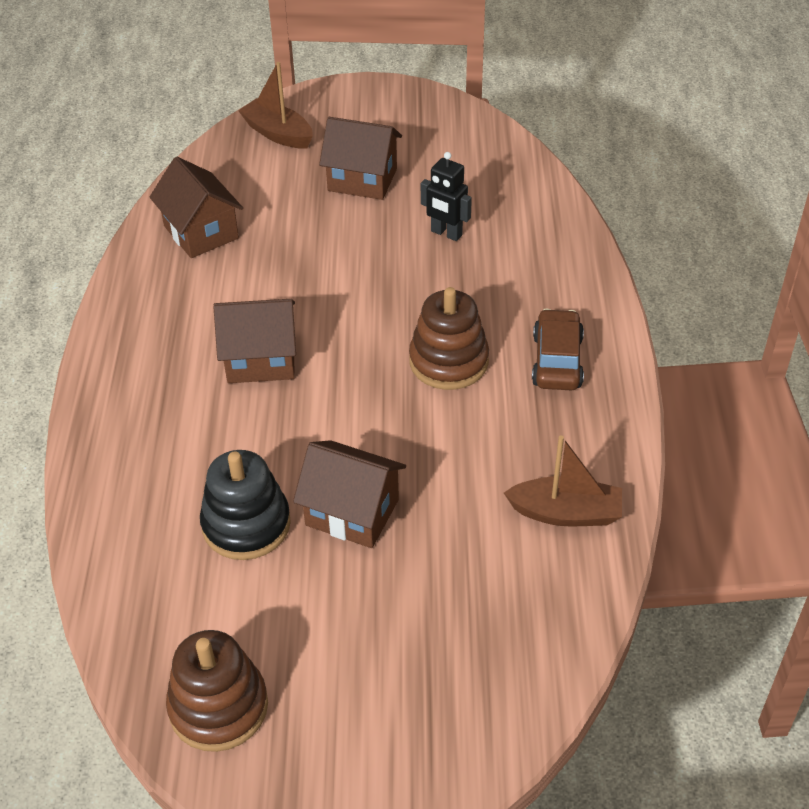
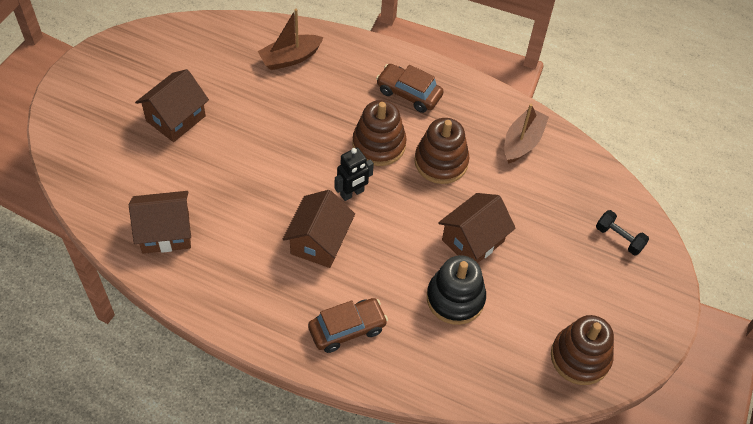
camera: 70 degrees left, 10 degrees up
(146, 431) = (347, 329): none -> brown car
(278, 133) = (85, 147): brown boat -> brown boat (290, 58)
(446, 233) = (263, 97): black robot -> black robot (352, 193)
(464, 433) = (441, 162): none -> brown stacking toy
(465, 695) = (619, 238): none -> black dumbbell

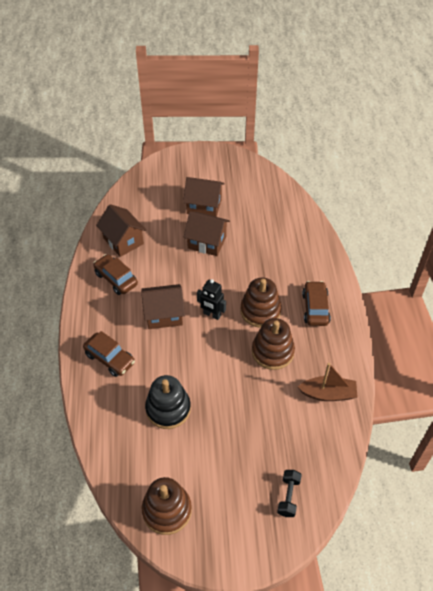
camera: 65 degrees right, 5 degrees down
(225, 269) = (116, 279): none -> brown car
(290, 58) = (291, 235): brown boat -> none
(473, 240) = (221, 399): brown house -> brown house (207, 242)

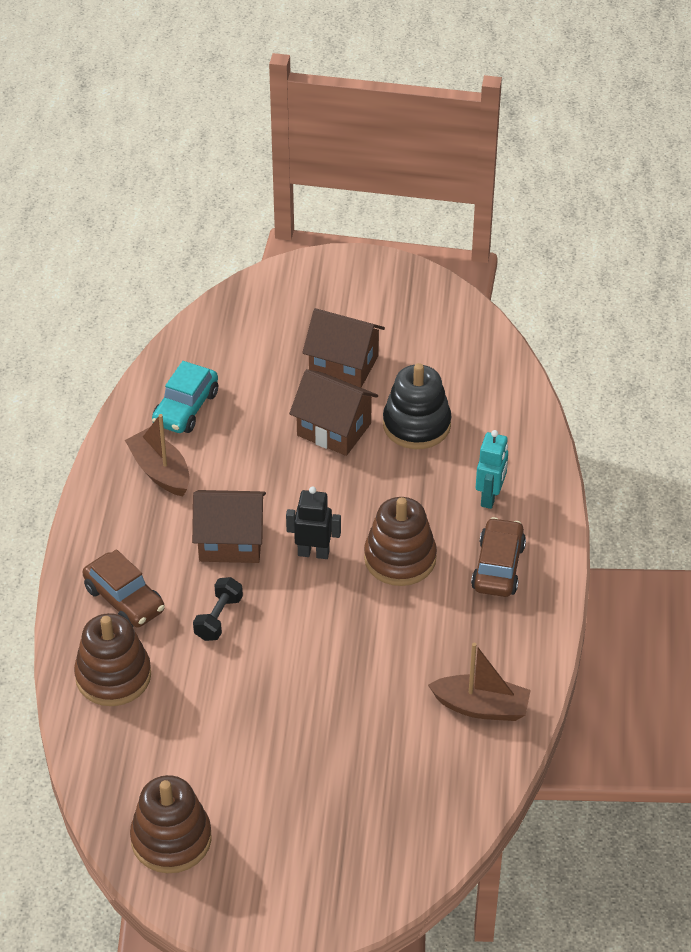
camera: 10 degrees right, 5 degrees down
(116, 279) = (160, 471): brown car -> brown boat
(123, 241) = (185, 408): brown house -> turquoise car
(168, 409) = (205, 691): black stacking toy -> black stacking toy (416, 425)
(212, 314) = (313, 553): black robot -> black robot turned 150 degrees clockwise
(272, 352) = (404, 627): brown stacking toy -> brown stacking toy (113, 676)
(288, 496) = (372, 849): black dumbbell -> black dumbbell (218, 618)
(300, 269) = (490, 497): none -> turquoise robot

